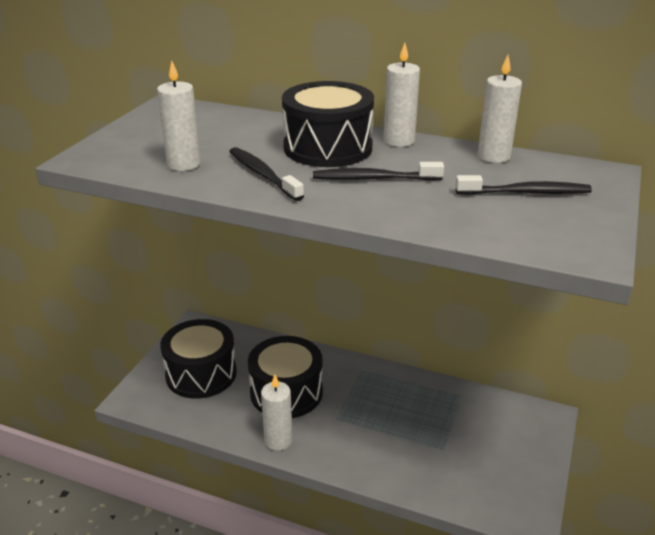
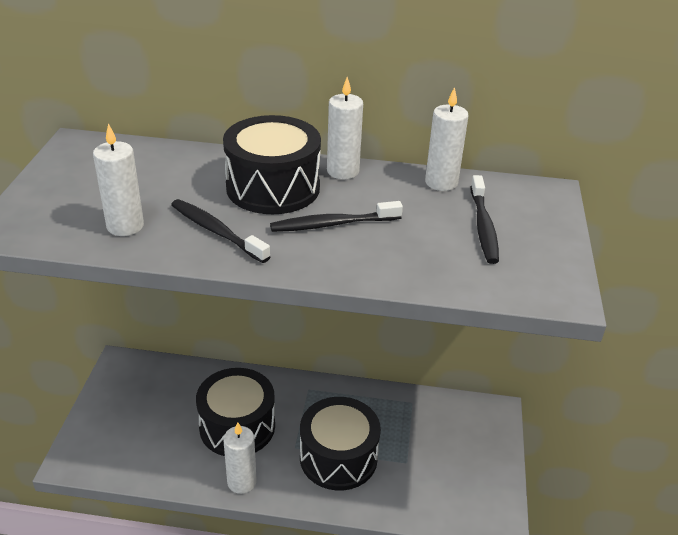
camera: 15 degrees left, 5 degrees up
(201, 374) = (141, 419): black drum -> black drum (338, 457)
(525, 193) = (483, 226): black toothbrush -> black toothbrush turned 105 degrees clockwise

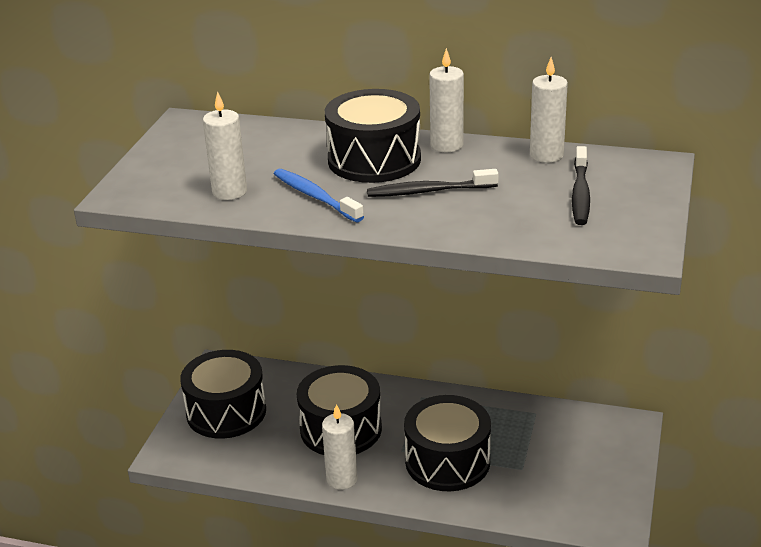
camera: 10 degrees right, 5 degrees down
(128, 412) = (226, 412): none -> black drum
(217, 232) = (315, 197): black toothbrush -> blue toothbrush

